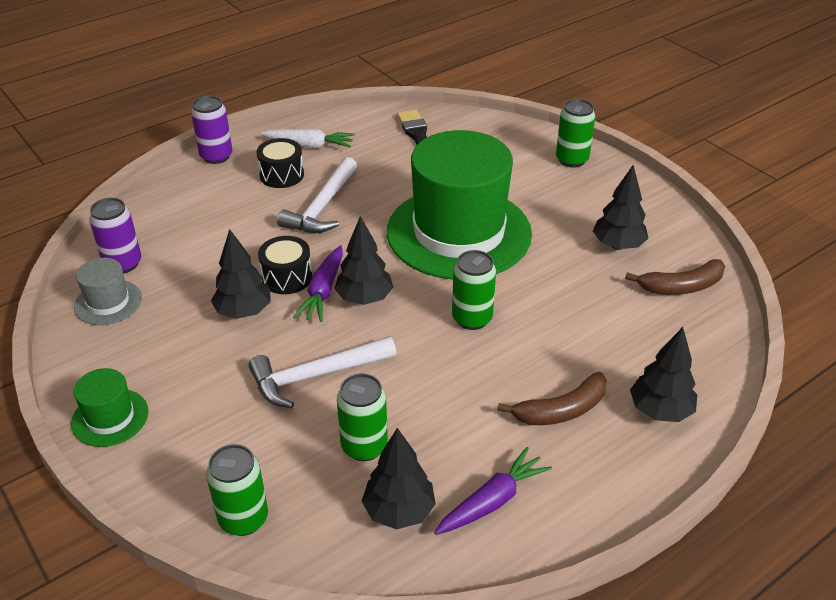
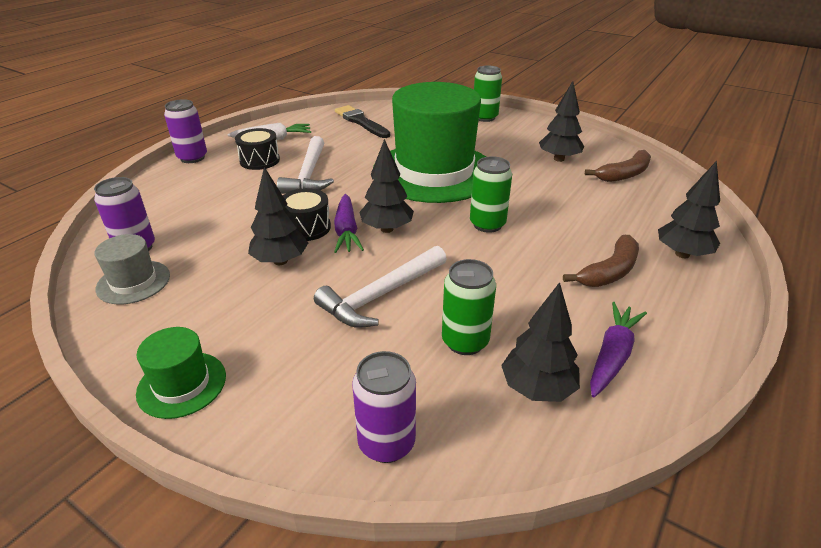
camera: 20 degrees left, 5 degrees down
(243, 519) = (386, 443): green can -> purple can

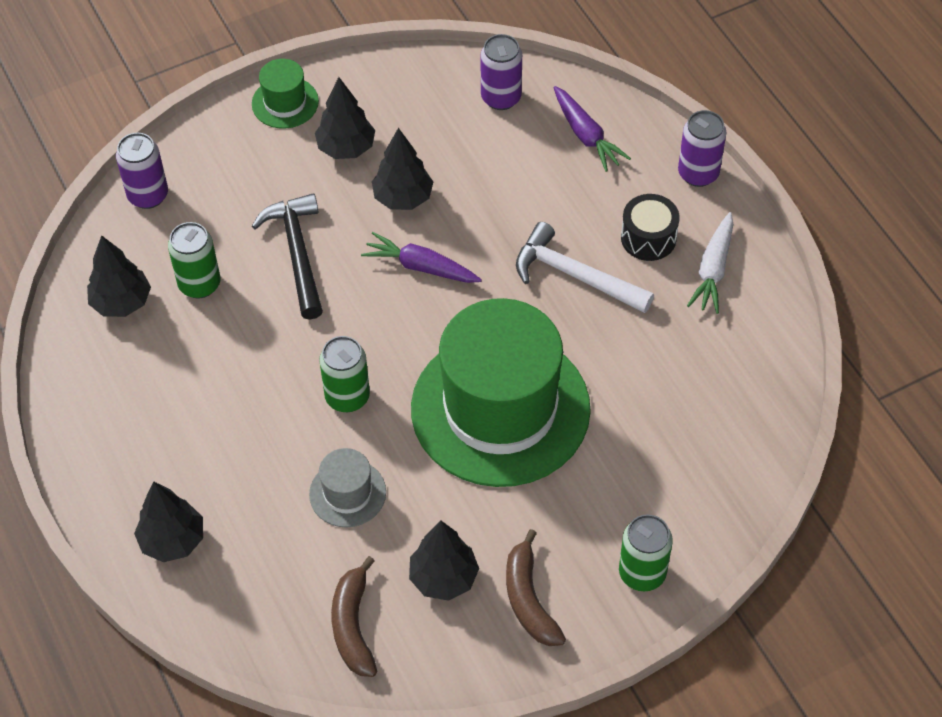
camera: 120 degrees right, 20 degrees up
(133, 282) = (441, 90): grey hat -> grey hat (347, 493)
(306, 227) = (451, 236): black drum -> none
(361, 122) = (719, 395): black brush -> none
(381, 295) = (297, 254): white hammer -> black hammer
(387, 229) = (401, 302): black tree -> black tree (346, 148)
(609, 271) = (198, 451): brown banana -> brown banana (529, 599)
(612, 355) = (110, 373): purple carrot -> purple carrot (586, 135)

